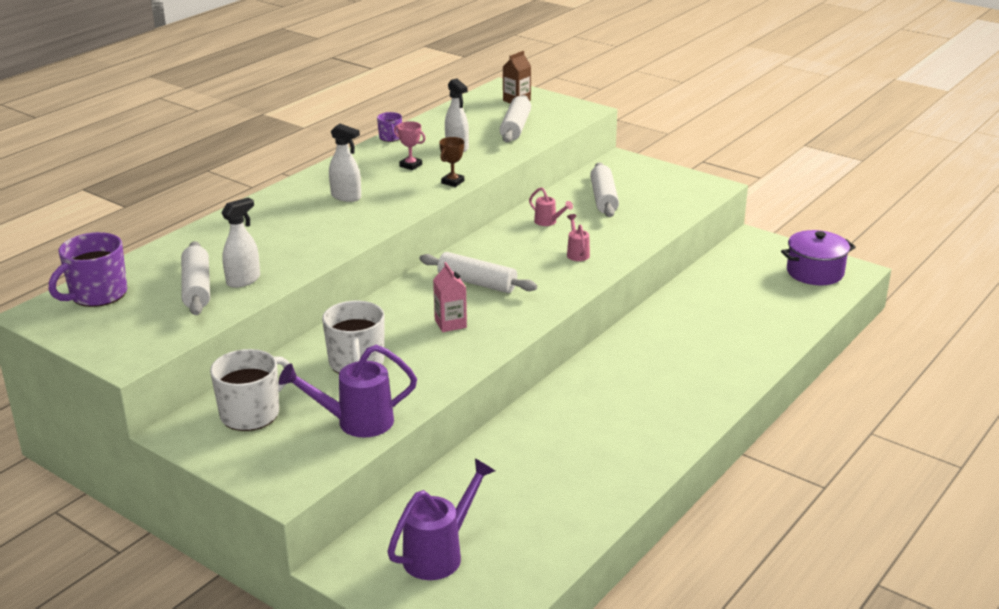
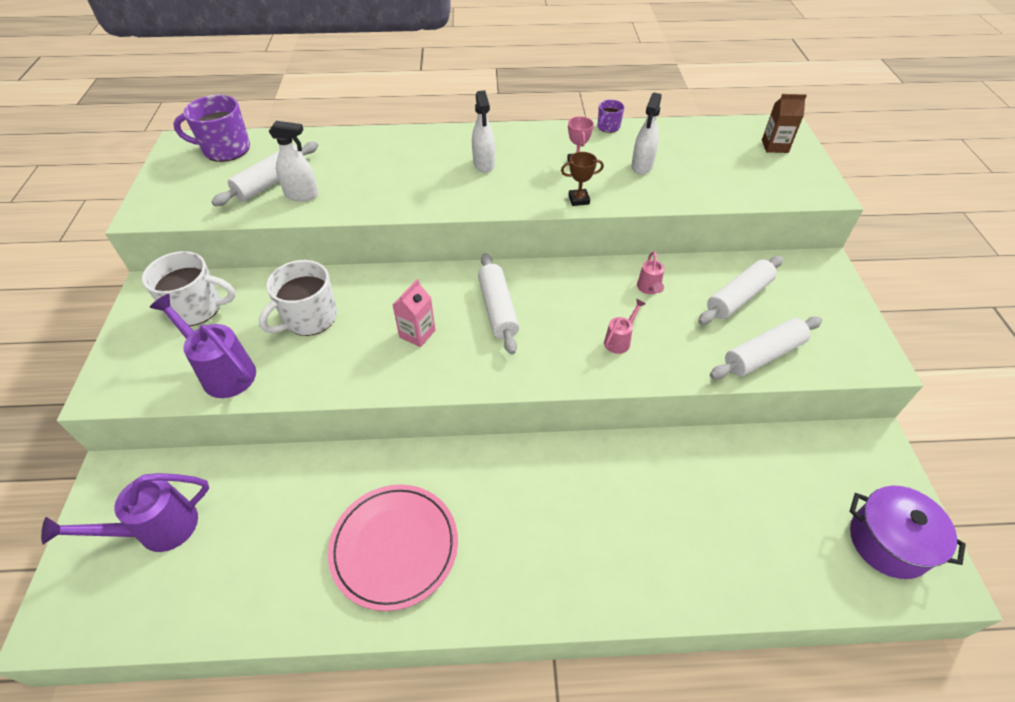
camera: 50 degrees right, 20 degrees up
(439, 554) = (157, 529): purple watering can -> purple watering can turned 150 degrees clockwise
(515, 128) = (725, 175): white rolling pin -> white rolling pin (763, 355)
(602, 445) = (394, 547): none -> pink plate

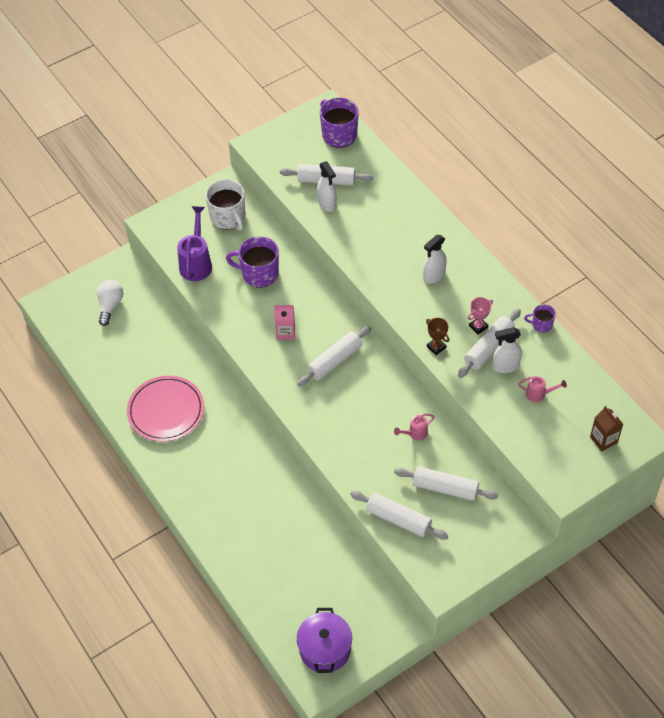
camera: 60 degrees right, 5 degrees up
(157, 529) = (110, 306): purple watering can -> white light bulb
(309, 318) = (259, 274): white mug -> purple mug
(609, 167) = (489, 348): none -> white rolling pin
(619, 340) = (355, 436): pink watering can -> pink watering can (538, 394)

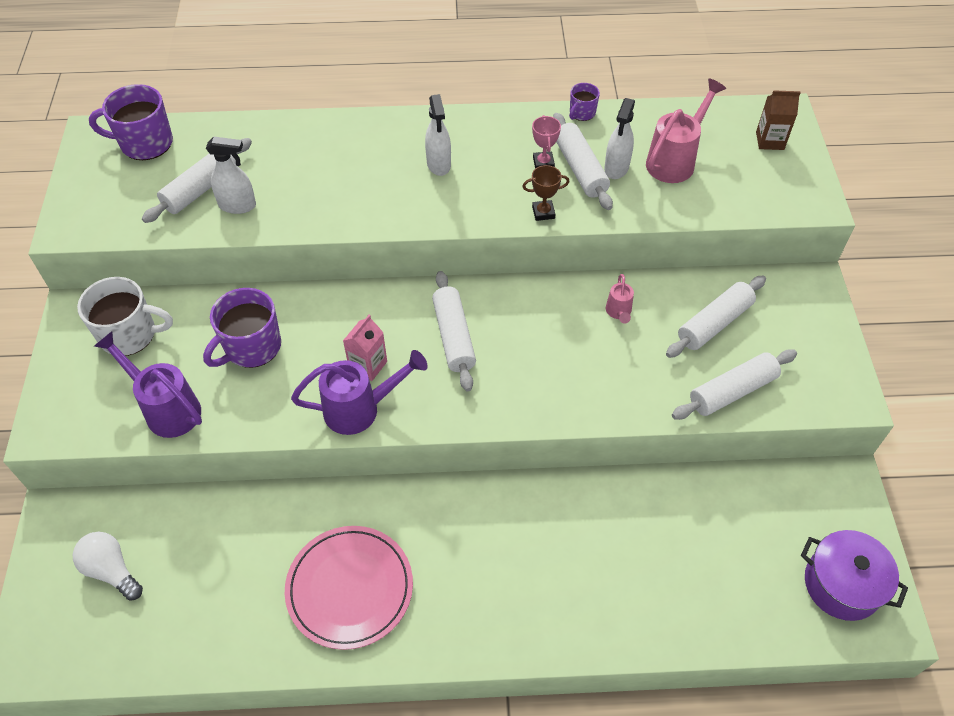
camera: 60 degrees left, 0 degrees up
(255, 345) = (360, 409): none -> purple watering can
(538, 394) = (675, 160): pink watering can -> pink watering can, size x1.92

